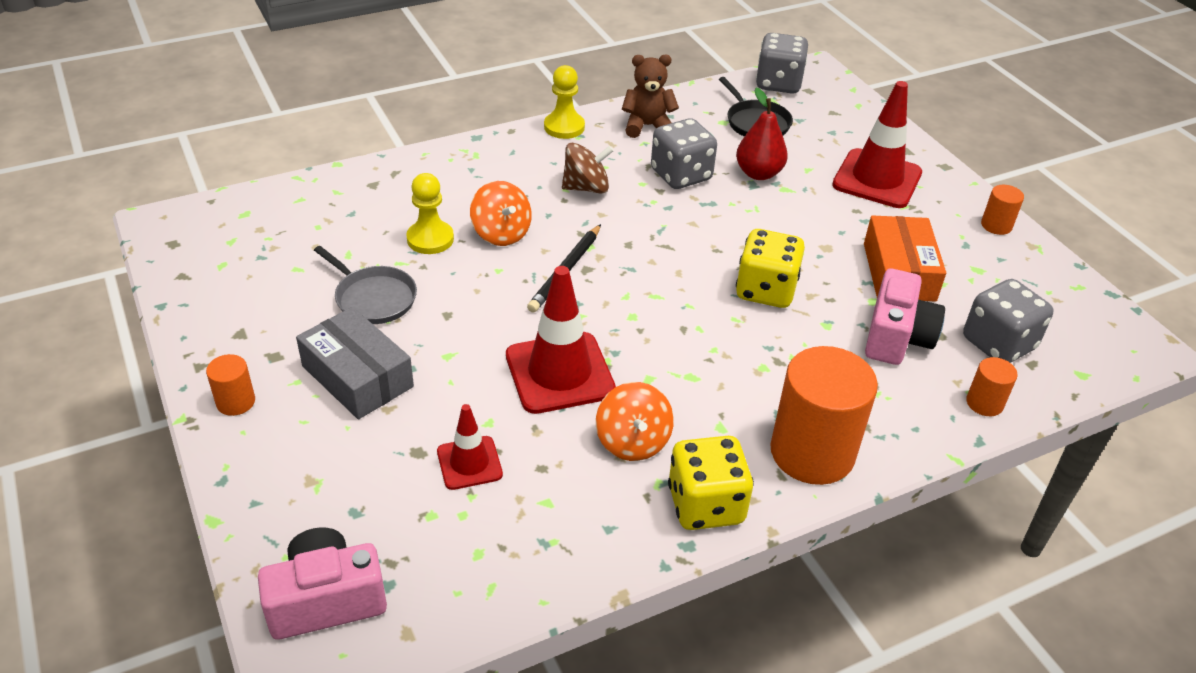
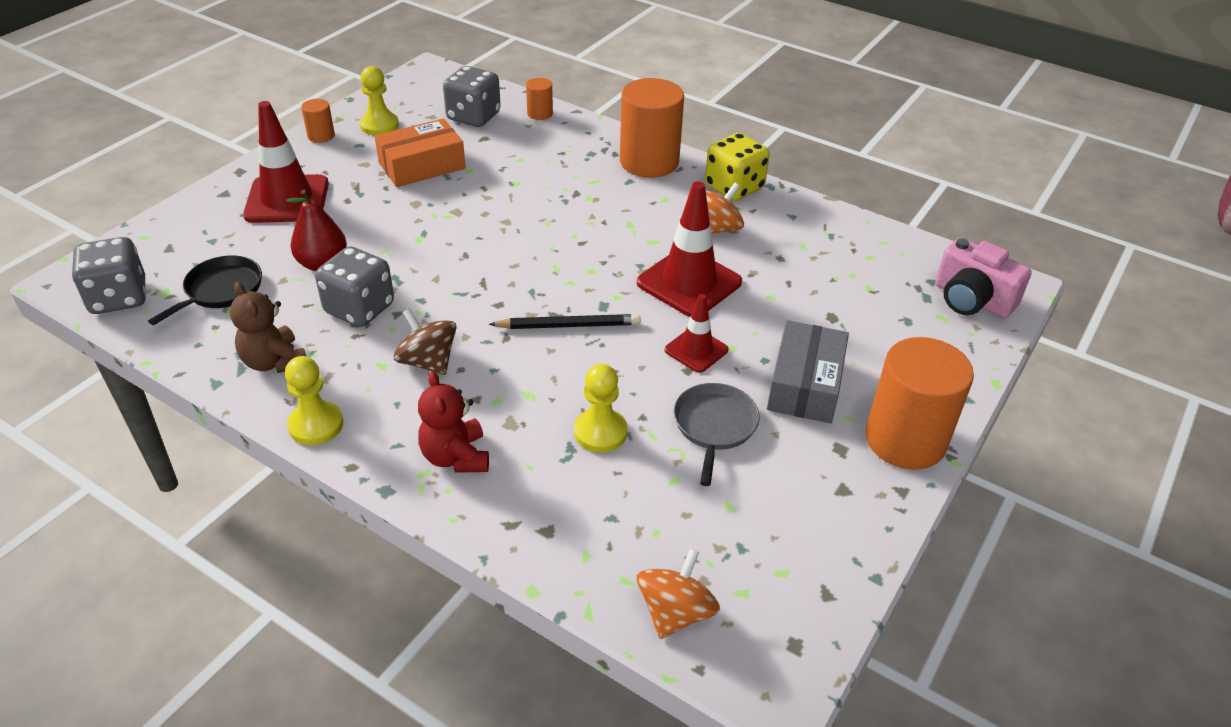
camera: 120 degrees left, 0 degrees up
(235, 402) = (905, 440): orange cylinder -> orange cylinder, size x2.18
(469, 463) = (813, 289): red traffic cone -> red traffic cone (696, 350)
(476, 170) = (456, 457): none -> red teddy bear
(501, 233) = (549, 387): orange spinning top -> orange spinning top (675, 612)
(765, 290) = (499, 217): yellow dice -> none
(896, 337) = (503, 153): pink camera -> none
(1004, 268) = (379, 125): none -> yellow pawn

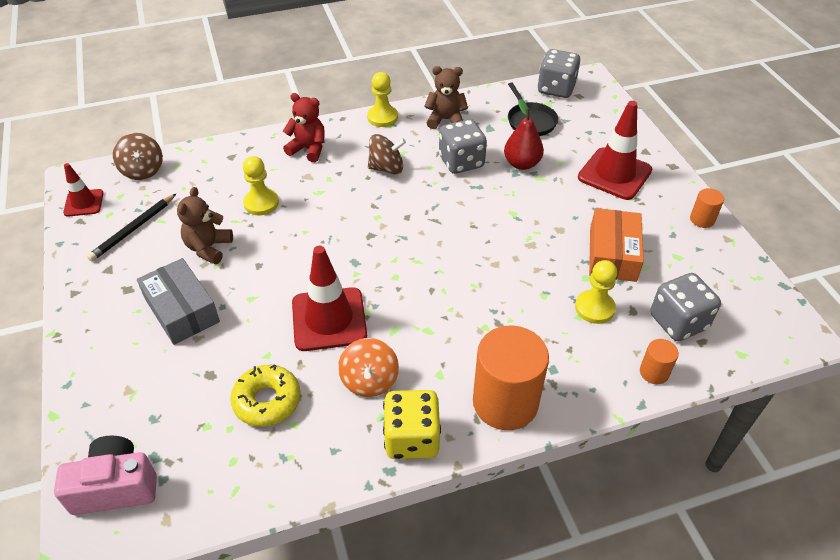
camera: 130 degrees right, 5 degrees up
(379, 125) = (699, 257): yellow pawn -> yellow pawn (594, 308)
(568, 325) = (354, 236): black pencil -> black pencil (133, 229)
(675, 612) = (143, 170): orange spinning top -> brown spinning top
(696, 350) = (268, 279): red traffic cone -> red traffic cone (84, 203)
(714, 426) = (208, 248): grey pan -> brown teddy bear
(805, 270) = (267, 401): none -> yellow donut
(905, 440) = (92, 323): orange cylinder -> none

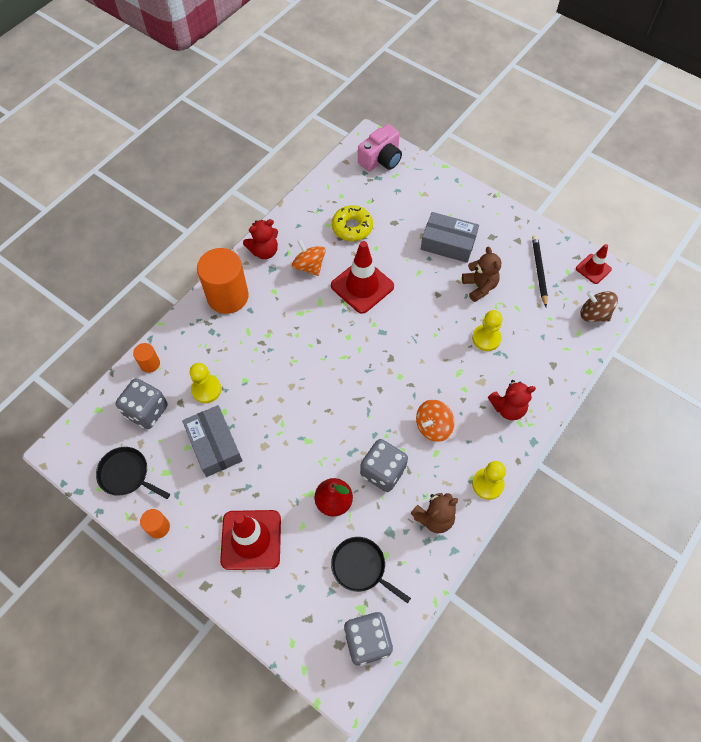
camera: 145 degrees right, 15 degrees up
(386, 168) = (433, 426): brown spinning top -> orange spinning top
(412, 438) = (264, 251): yellow dice -> red teddy bear
(612, 254) = (214, 445): orange box -> grey box
(723, 274) = (126, 474): none -> black pan

